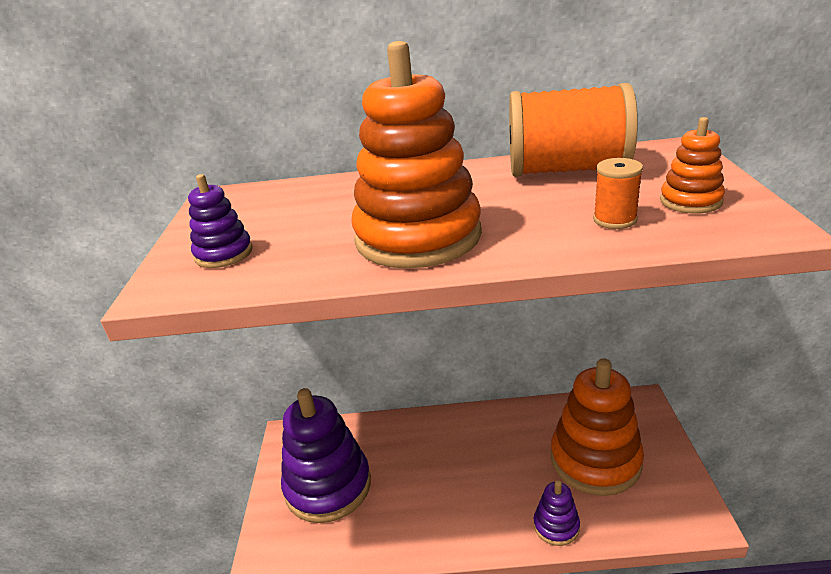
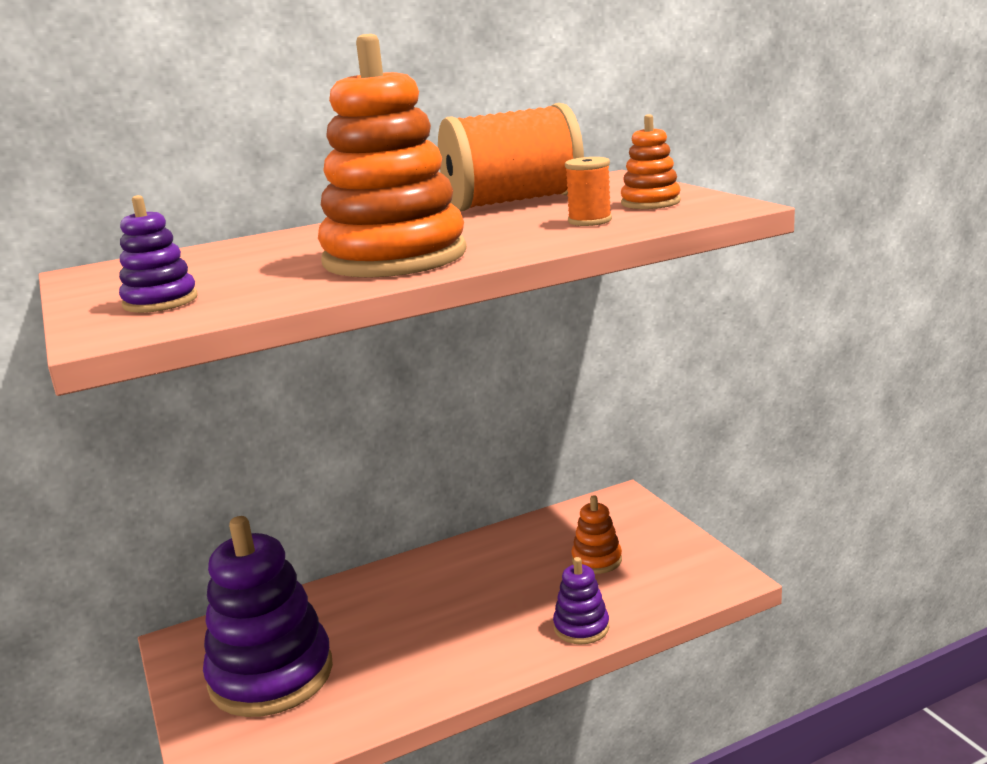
camera: 25 degrees left, 10 degrees down
(595, 460) = (597, 560): orange stacking toy -> orange stacking toy, size x0.46

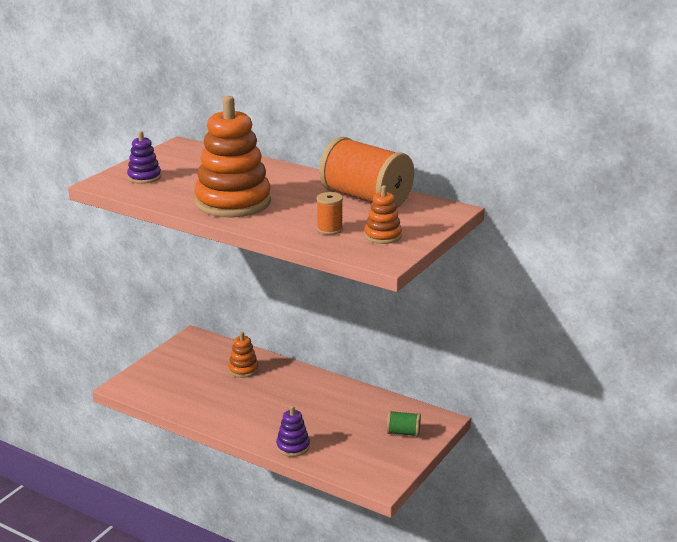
camera: 55 degrees right, 5 degrees up
(271, 675) = (189, 371): purple stacking toy -> none
(597, 560) = (361, 432): orange stacking toy -> orange stacking toy (243, 370)
(626, 530) = (403, 433): none -> green spool

